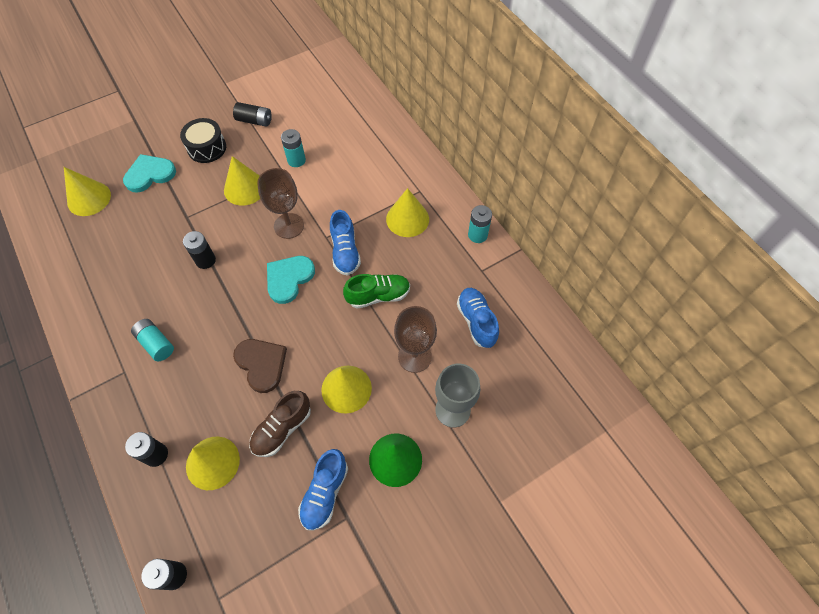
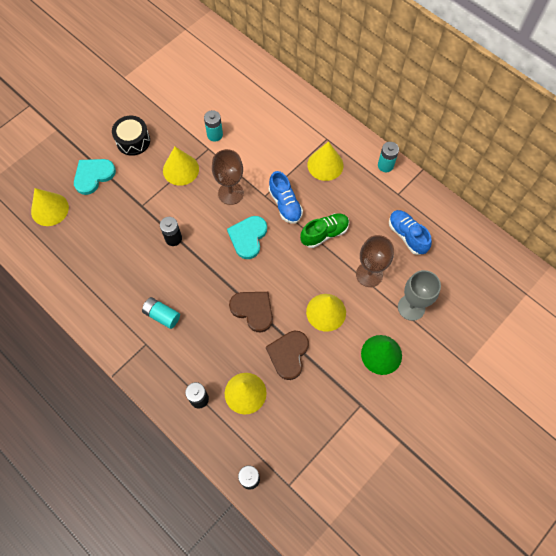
camera: 15 degrees left, 5 degrees up
(254, 121) = (164, 107): black battery -> none
(282, 429) = (288, 354): brown shoe -> brown heart
(325, 493) = (338, 392): blue shoe -> none

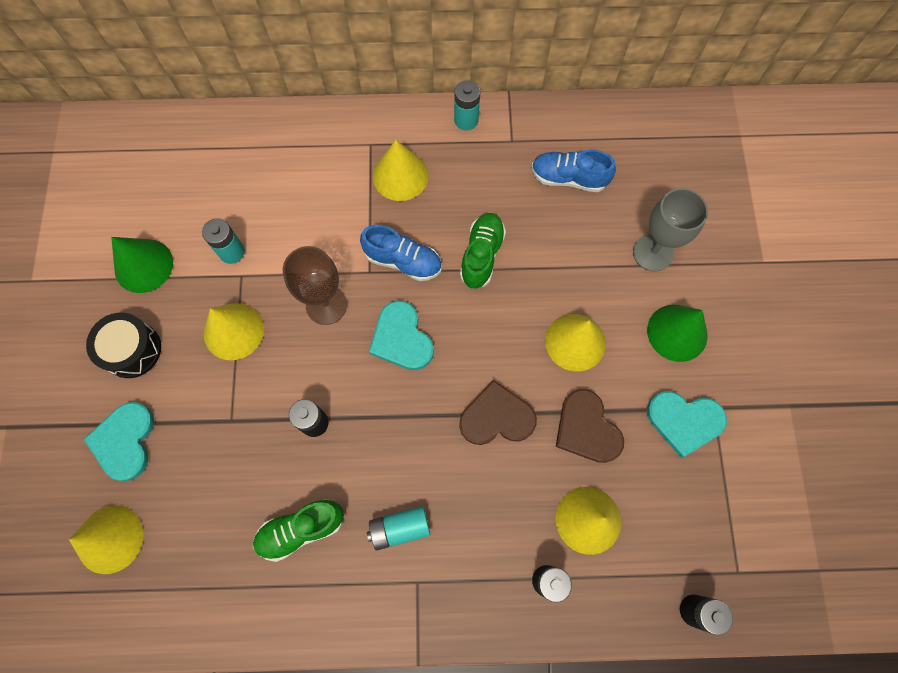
camera: 45 degrees left, 5 degrees up
(123, 276) = (301, 529): none -> green shoe
(173, 109) = (143, 265): none -> green cone
(339, 396) = (684, 421): none -> turquoise heart
(369, 274) = (575, 257): brown goblet -> none

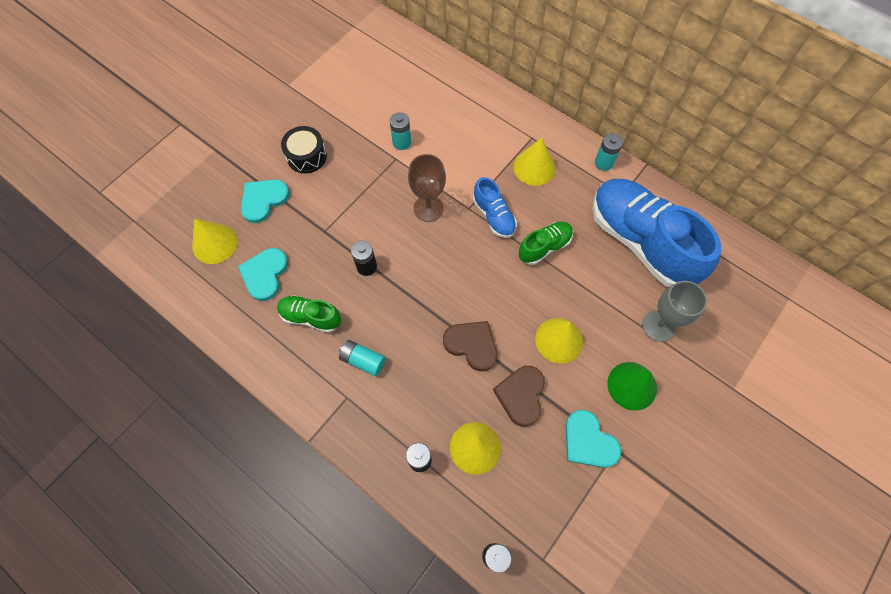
camera: 40 degrees right, 5 degrees down
(143, 265) = (349, 117): green cone -> none
(233, 331) = (366, 185): yellow cone -> none
(401, 338) = (455, 258): turquoise heart -> turquoise heart (265, 274)
(568, 178) = (641, 242): blue shoe -> blue shoe, size x2.13

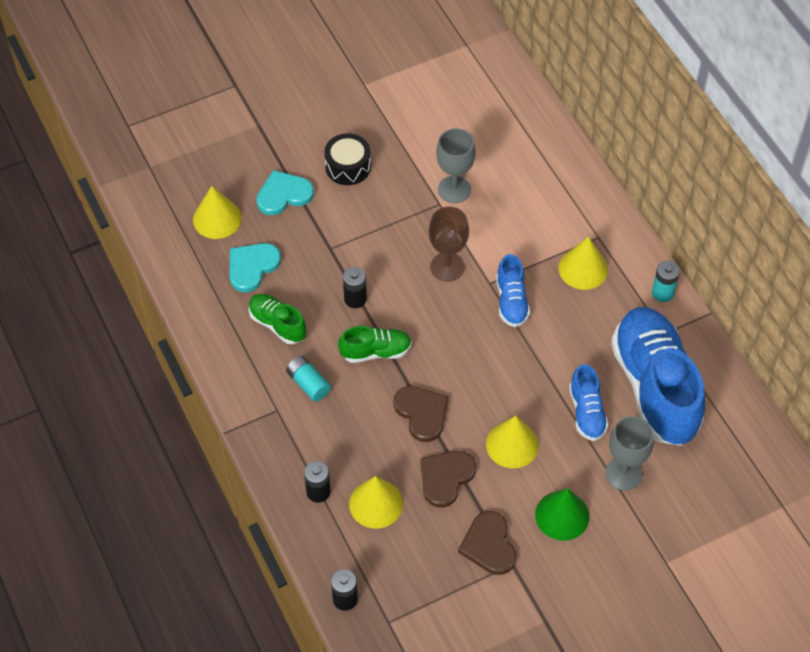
camera: 25 degrees right, 10 degrees down
(401, 142) = (454, 189): turquoise battery -> grey goblet
(544, 247) = (548, 352): green shoe -> green shoe (376, 352)
(588, 441) = (489, 545): turquoise heart -> brown heart
(602, 285) = (587, 412): none -> blue shoe

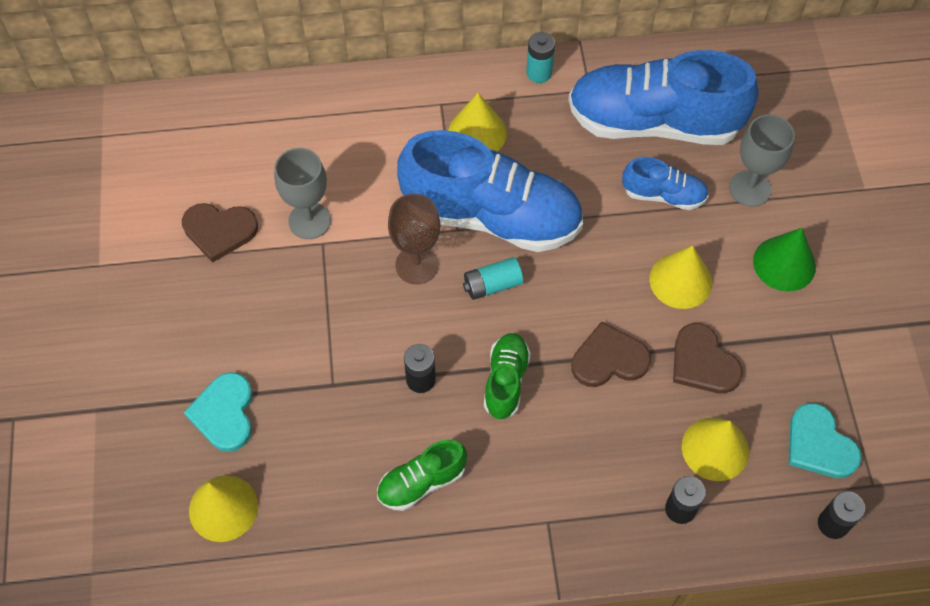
camera: 70 degrees left, 5 degrees up
(252, 267) = (320, 486): turquoise heart -> turquoise heart (819, 444)
(308, 384) = (523, 472): turquoise battery -> turquoise battery (492, 285)
(348, 167) = (218, 324): black drum -> none
(489, 545) = (801, 347): brown heart -> brown heart (219, 231)
(511, 301) = (491, 216): blue shoe -> blue shoe, size x2.13

